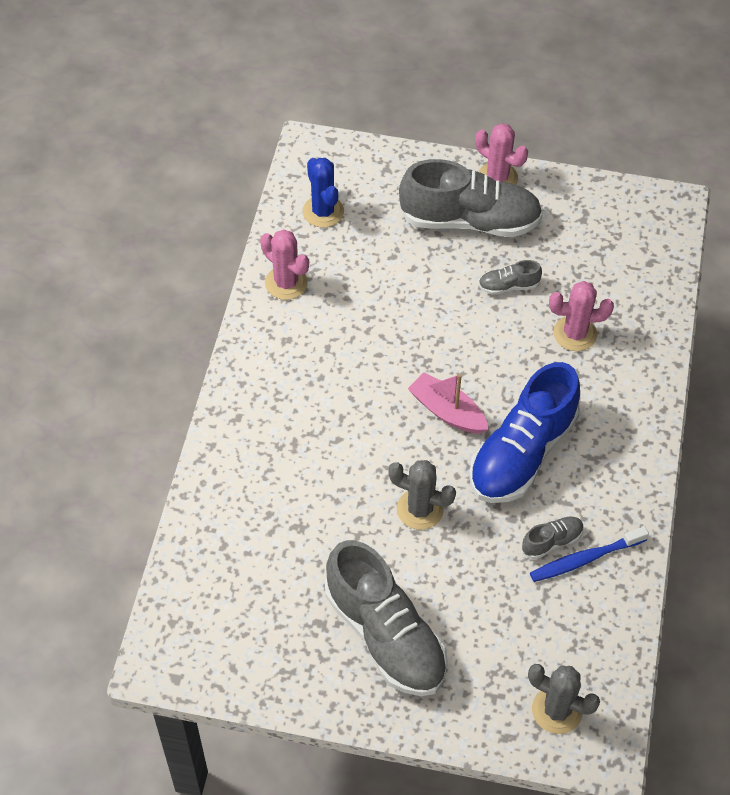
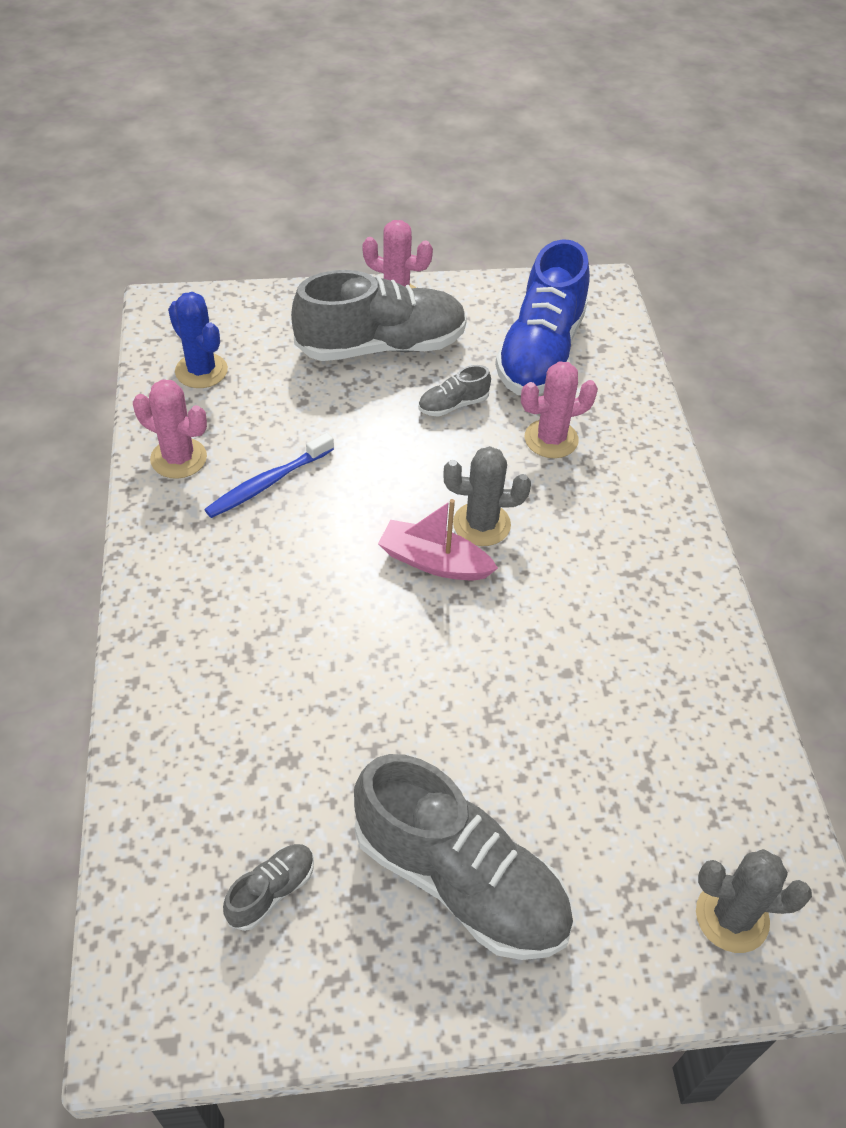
camera: 20 degrees left, 5 degrees down
(420, 509) = (444, 692): grey cactus -> grey cactus (481, 524)
(522, 453) = (546, 589): blue shoe -> blue shoe (540, 352)
(551, 541) = (627, 688): grey shoe -> grey shoe (271, 891)
(585, 559) = (678, 699): blue toothbrush -> blue toothbrush (268, 483)

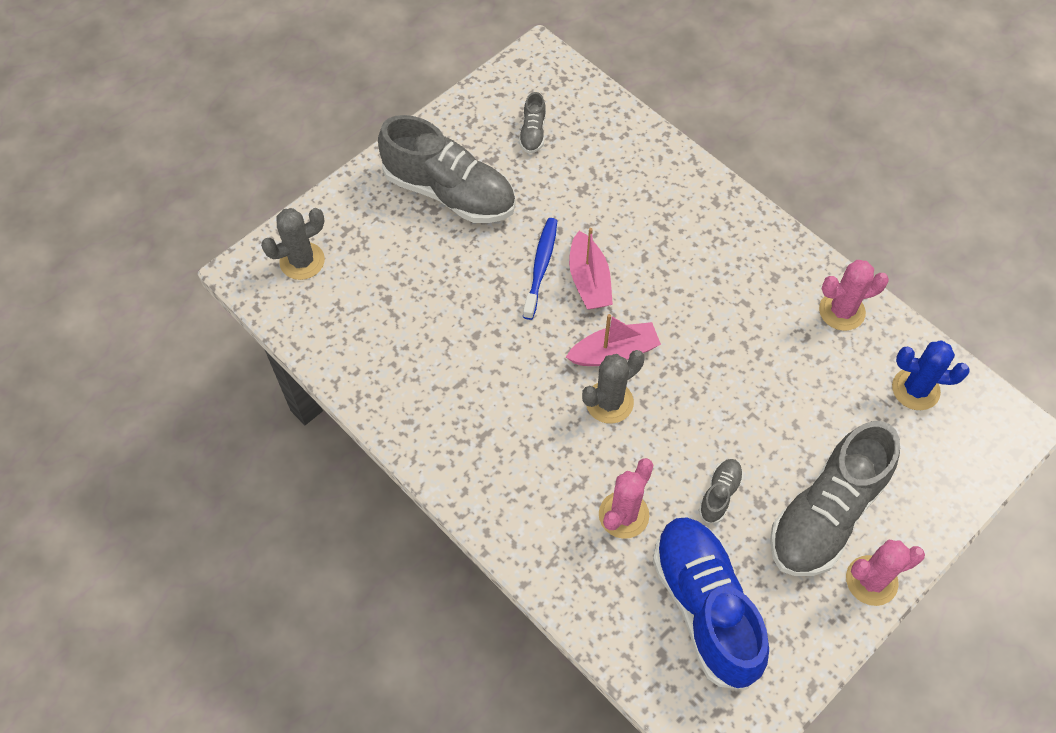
camera: 145 degrees right, 10 degrees up
(268, 483) = (769, 334): blue toothbrush -> blue toothbrush (540, 267)
(389, 647) = (589, 280): none -> pink boat
(460, 879) = (449, 192): grey shoe -> grey shoe turned 150 degrees counterclockwise

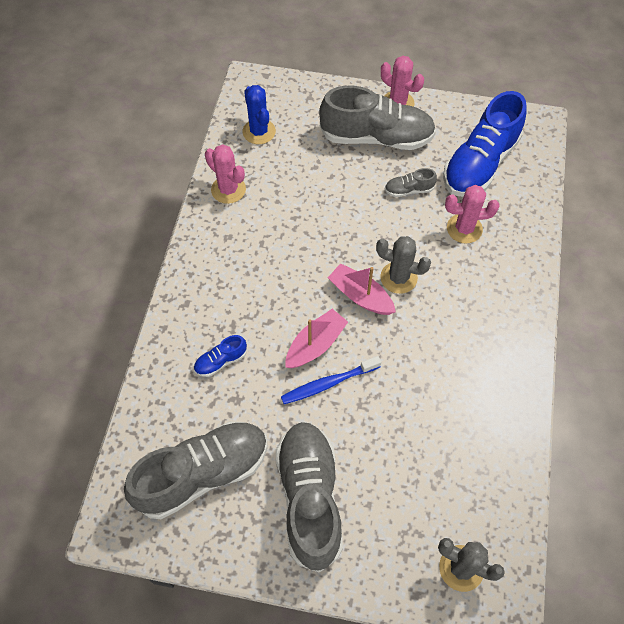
camera: 125 degrees left, 0 degrees up
(533, 133) = (203, 474): grey shoe -> grey shoe, size x2.33
(630, 197) = (221, 361): none -> blue shoe

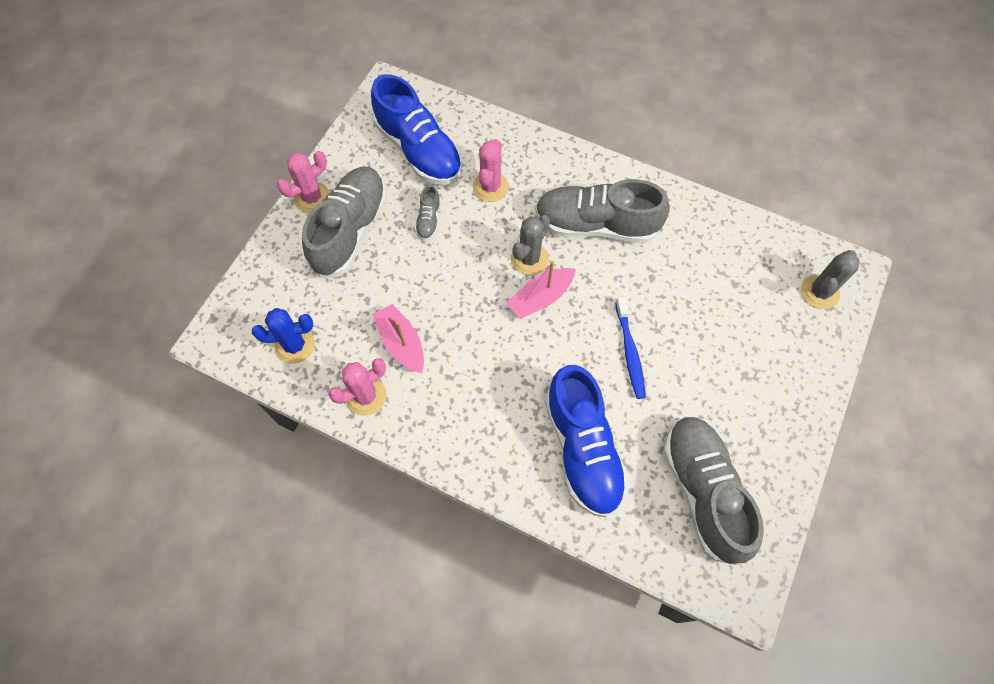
camera: 75 degrees left, 5 degrees up
(221, 361) = (582, 449): blue shoe -> blue shoe, size x2.33
(309, 498) = (742, 397): grey shoe -> grey shoe (596, 225)
(315, 345) = (585, 353): pink boat -> pink boat (401, 343)

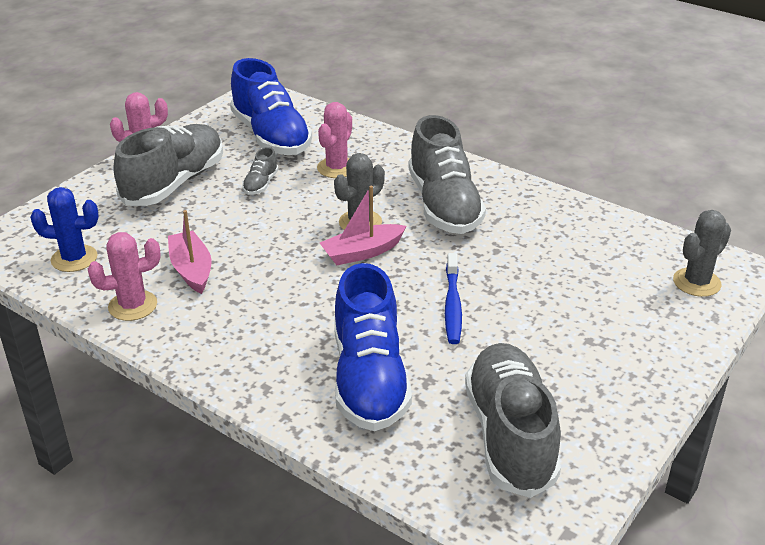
camera: 10 degrees right, 30 degrees down
(596, 225) = (444, 205): grey shoe -> grey shoe turned 120 degrees counterclockwise

